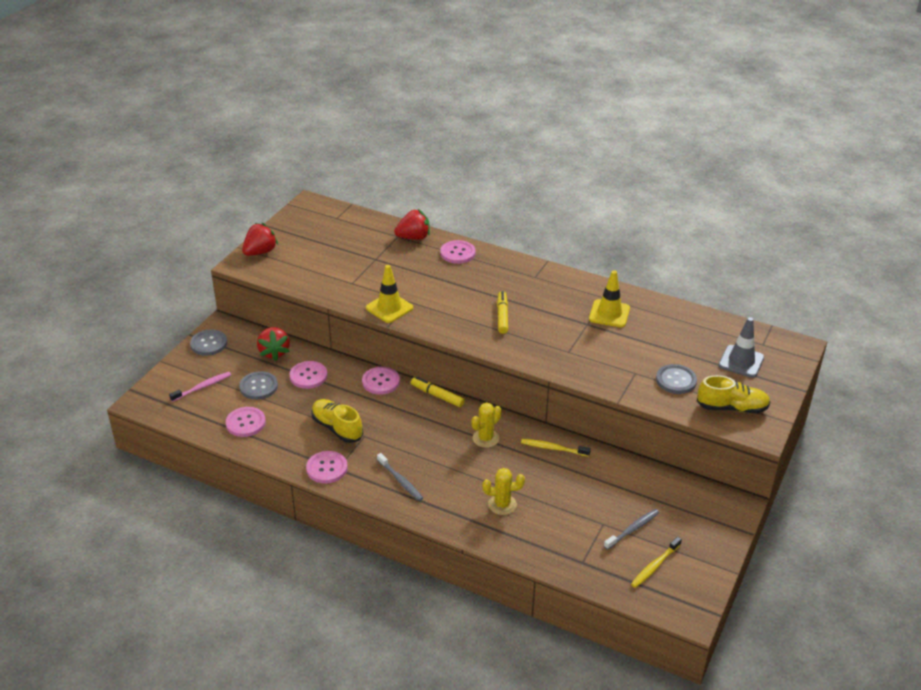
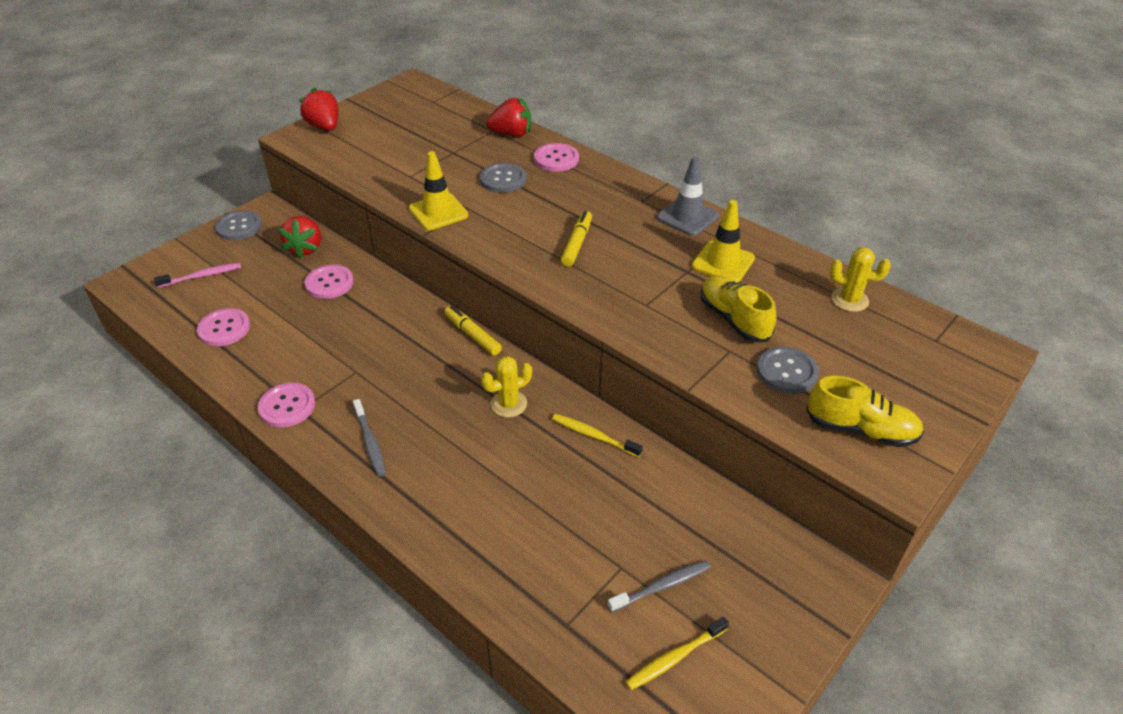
camera: 15 degrees right, 5 degrees up
(258, 386) = (265, 286): grey button -> grey button (503, 179)
(260, 252) = (324, 127): red strawberry -> red strawberry turned 90 degrees counterclockwise
(337, 428) = (328, 355): yellow shoe -> yellow shoe (734, 319)
(381, 382) = (411, 305): pink button -> none
(502, 504) = (489, 506): yellow cactus -> yellow cactus (849, 300)
(741, 361) = (895, 360): grey traffic cone -> grey traffic cone (687, 217)

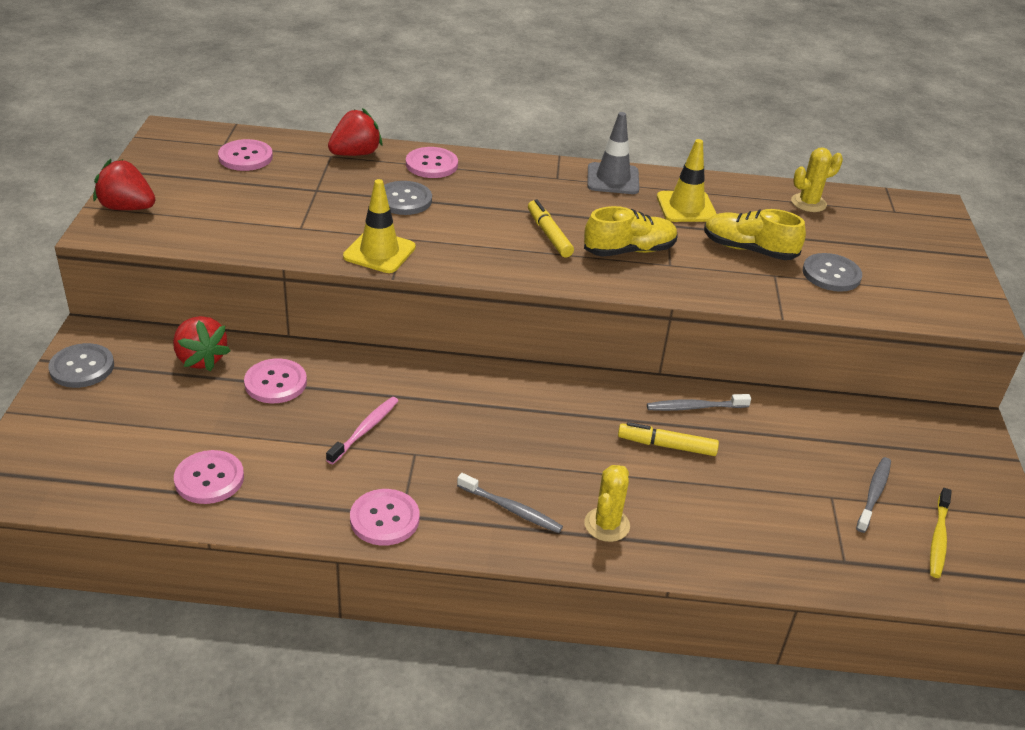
camera: 40 degrees left, 5 degrees down
(202, 276) = (104, 438): pink toothbrush -> pink toothbrush (365, 430)
(436, 114) = (245, 157): none -> pink button
(472, 335) = (488, 370): yellow marker -> yellow marker (666, 446)
(508, 404) = (595, 415): yellow cactus -> yellow cactus (607, 525)
(594, 436) = (695, 407): yellow toothbrush -> grey toothbrush
(861, 430) = (924, 295): yellow shoe -> yellow shoe (629, 250)

